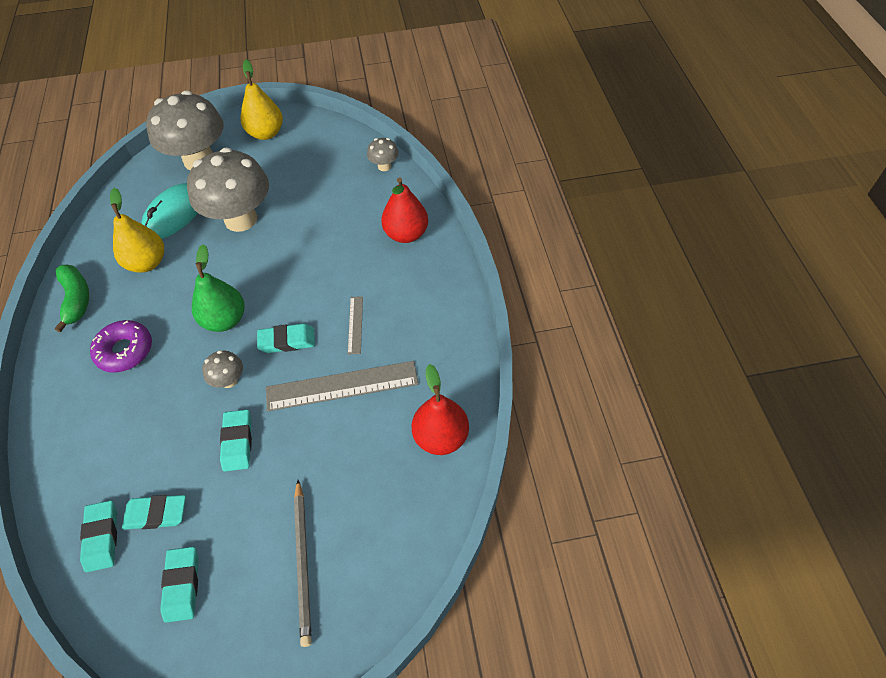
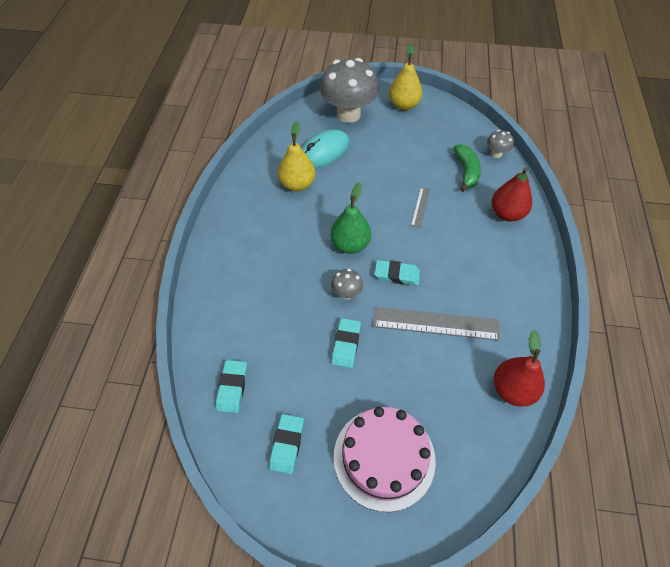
camera: 15 degrees right, 0 degrees up
(76, 299) = (241, 199): green banana -> green banana (466, 172)
(125, 351) = (270, 248): purple donut -> none
(156, 514) = (275, 382): turquoise eraser -> none
(241, 219) = (374, 168): grey mushroom -> none
(303, 562) = (384, 457): grey pencil -> pink cake
(355, 324) = (454, 277): grey ruler -> grey ruler (420, 207)

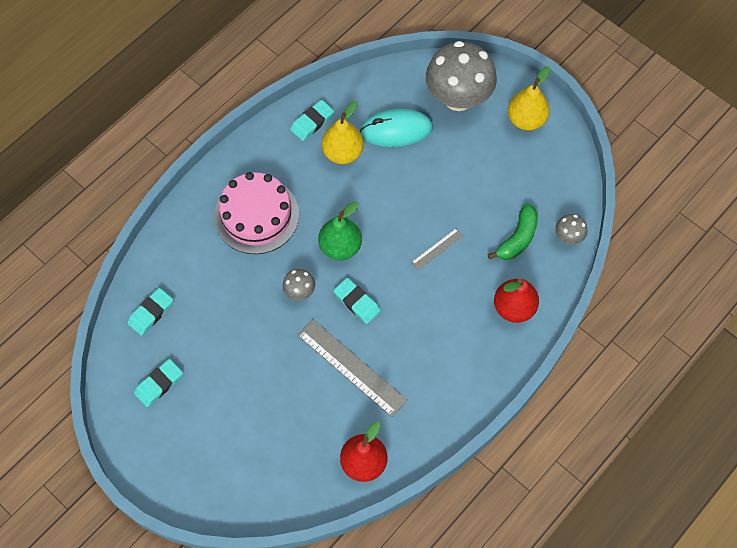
camera: 35 degrees right, 10 degrees up
(346, 344) = (263, 336): turquoise eraser -> turquoise eraser (312, 122)
(384, 457) = (220, 442): pink cake -> pink cake (256, 215)

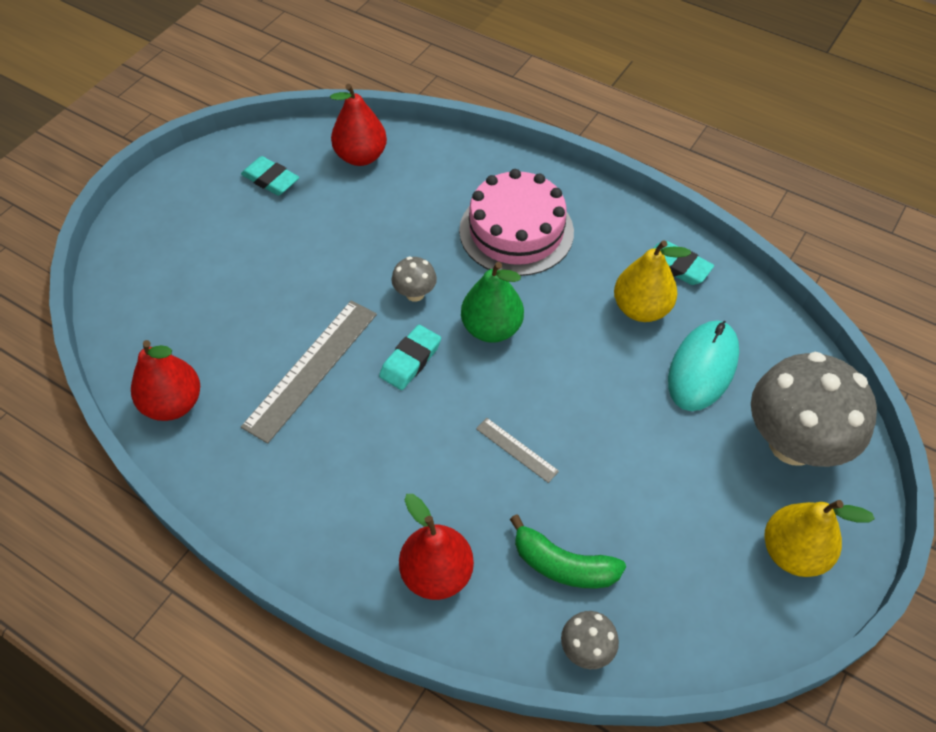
camera: 80 degrees right, 10 degrees down
(151, 313) = (361, 156): turquoise eraser -> red pear
(396, 130) = (702, 368): turquoise mouse -> turquoise mouse turned 45 degrees clockwise

